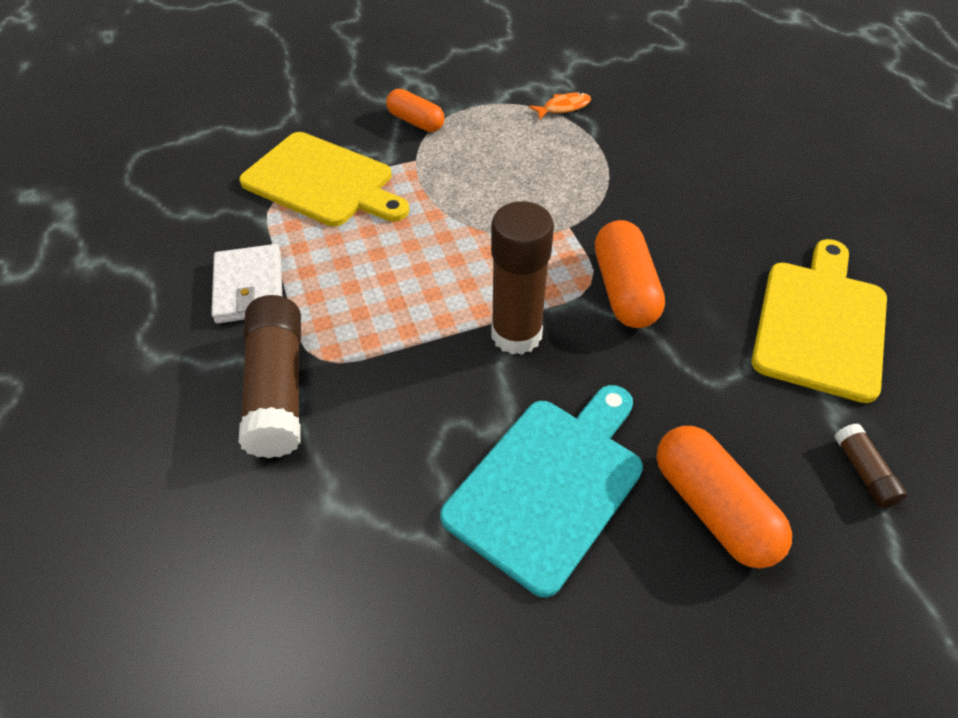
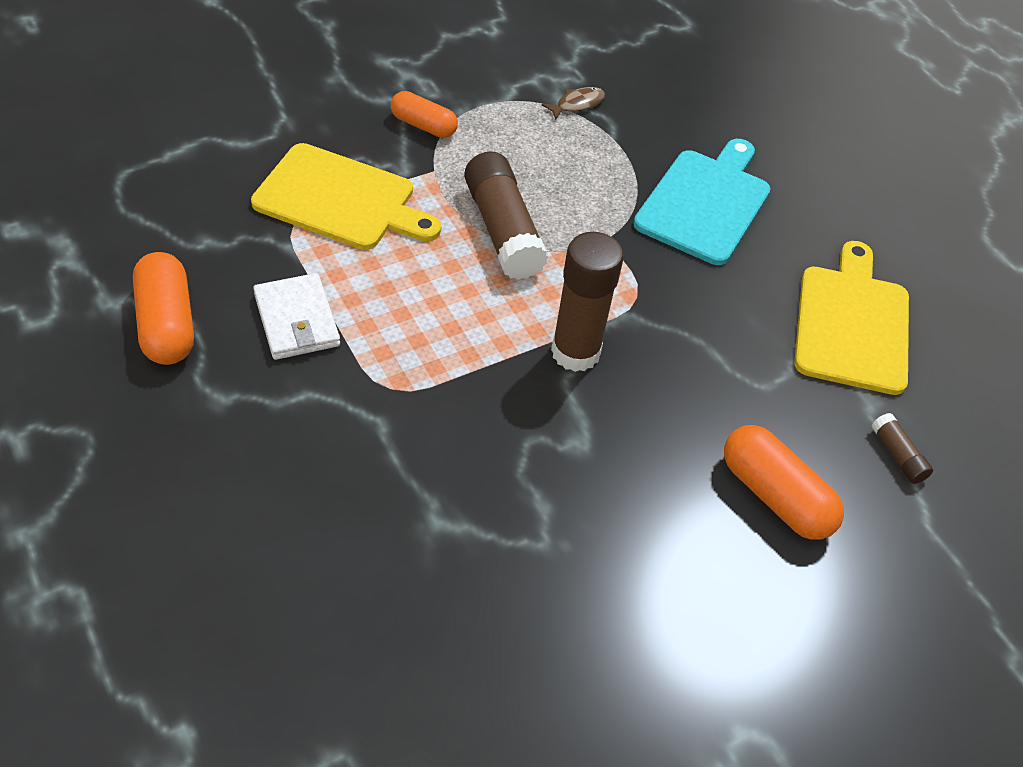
camera: 15 degrees left, 0 degrees up
(278, 388) = (357, 419): brown glue stick -> brown glue stick (503, 230)
(549, 485) = (631, 488): turquoise cutting board -> turquoise cutting board (705, 203)
(563, 107) = (577, 104): orange fish -> brown fish
(624, 290) = (669, 301): orange capsule -> orange capsule (166, 324)

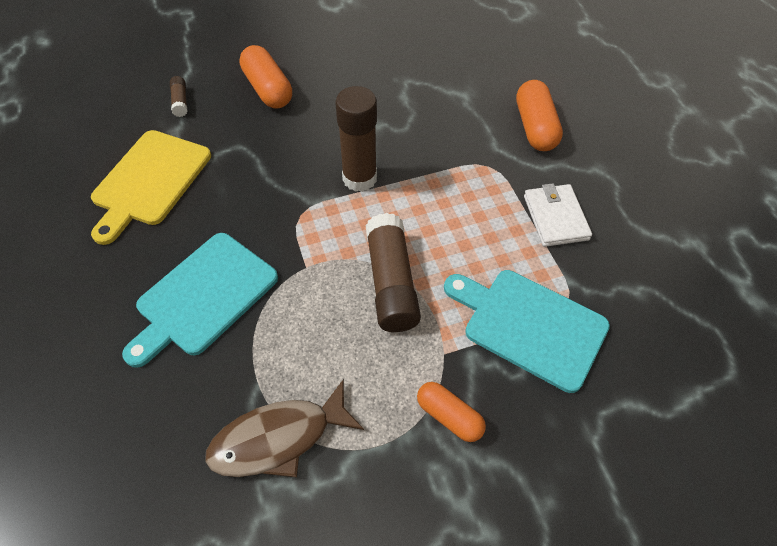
camera: 165 degrees left, 5 degrees up
(166, 324) = (648, 222): orange capsule -> orange capsule (535, 127)
(340, 200) = (530, 326): yellow cutting board -> turquoise cutting board
(577, 104) = (278, 438): brown fish -> brown fish, size x2.06

